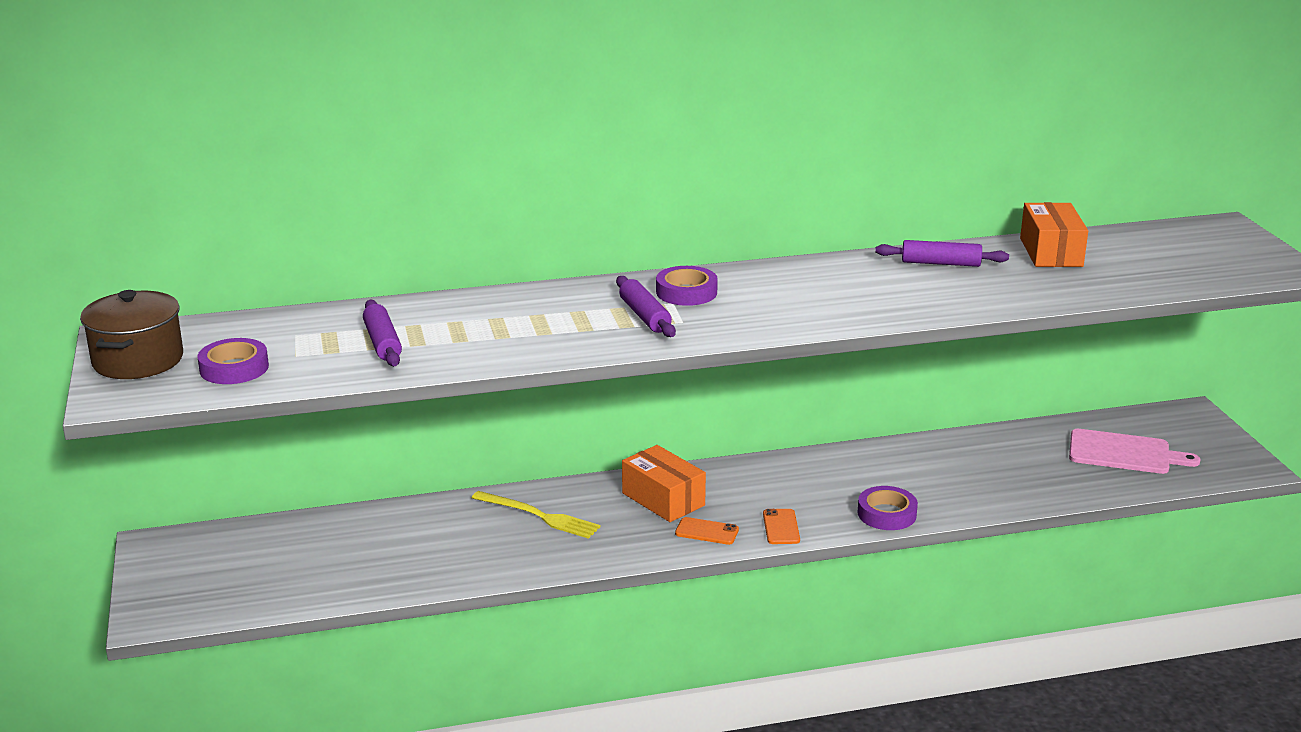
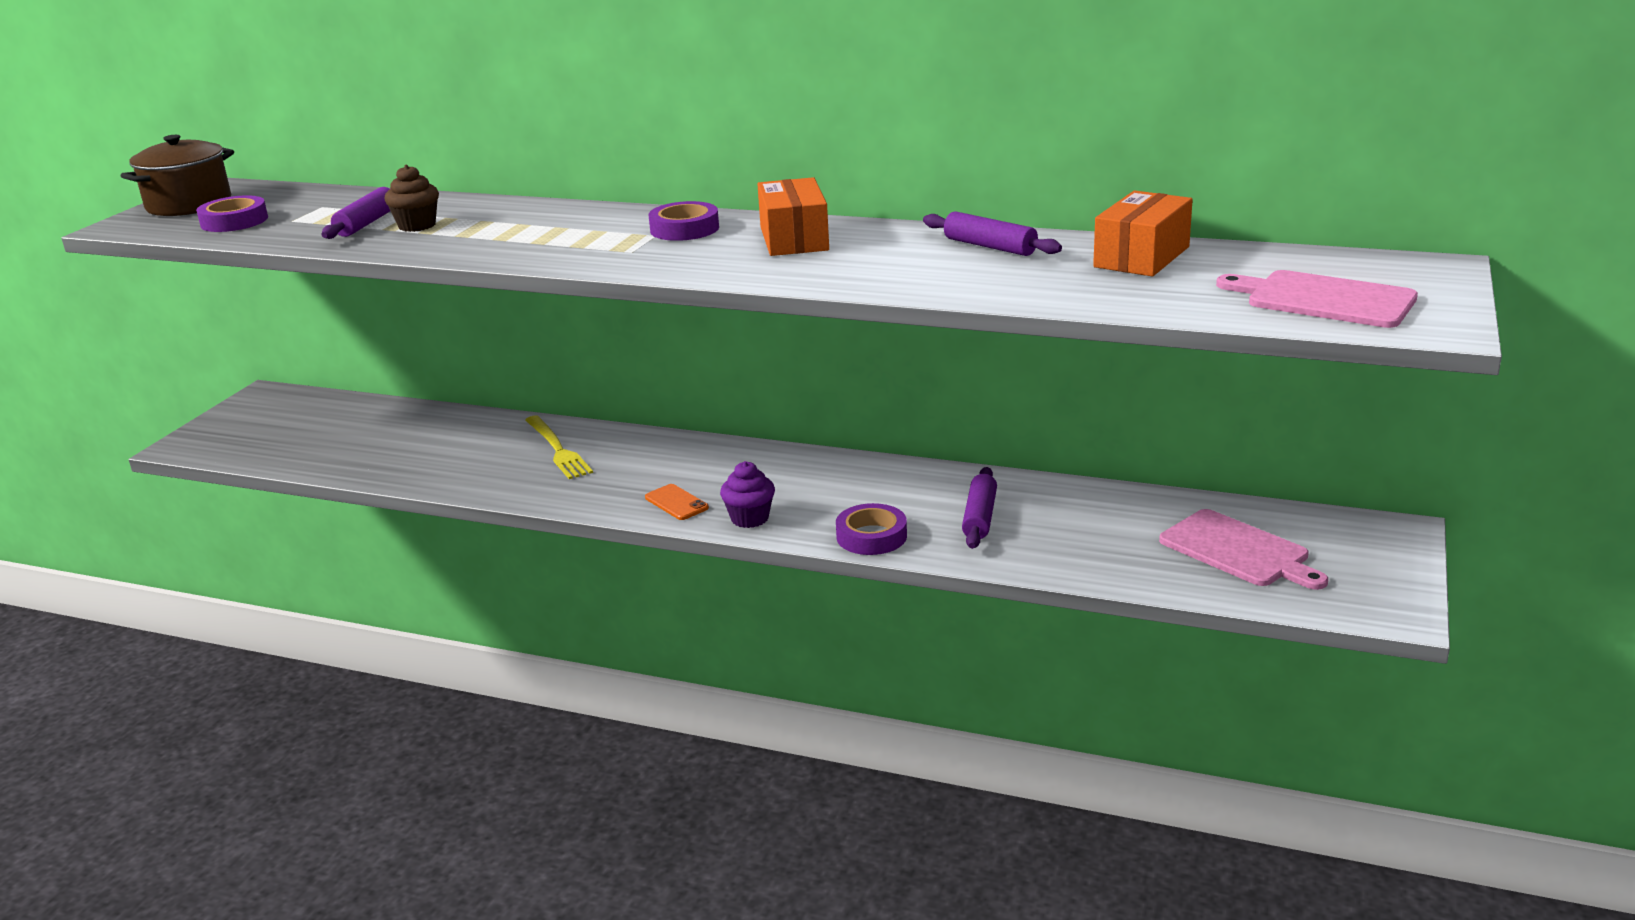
camera: 35 degrees right, 0 degrees up
(438, 335) = (417, 225): none -> brown cupcake
(645, 316) = (608, 241): purple rolling pin -> purple rolling pin (980, 517)
(663, 499) = (680, 464): orange box -> orange box (794, 239)
(781, 527) = (749, 518): orange phone -> purple cupcake
(1204, 263) = (1324, 299): none -> pink cutting board

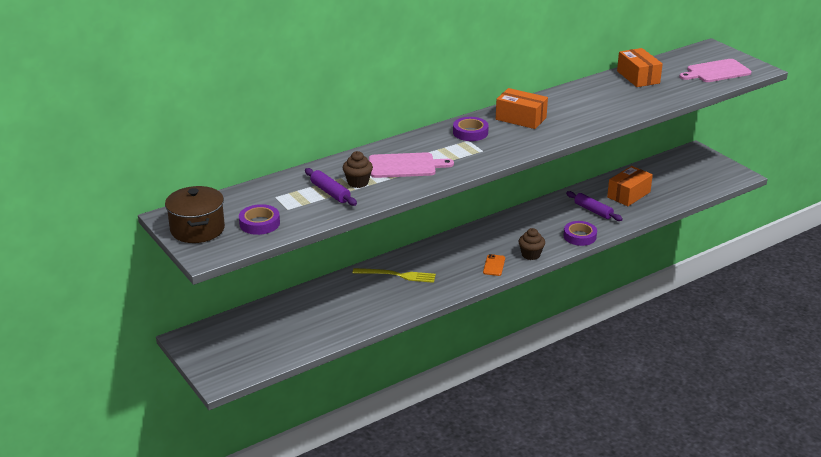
camera: 55 degrees left, 5 degrees up
(676, 503) = (494, 265): orange phone -> orange phone turned 75 degrees counterclockwise
(749, 518) = (531, 255): purple cupcake -> brown cupcake
(990, 246) = (588, 93): purple rolling pin -> none
(1094, 527) = (628, 194): none -> orange box
(1238, 551) = (675, 179): pink cutting board -> pink cutting board (405, 166)

